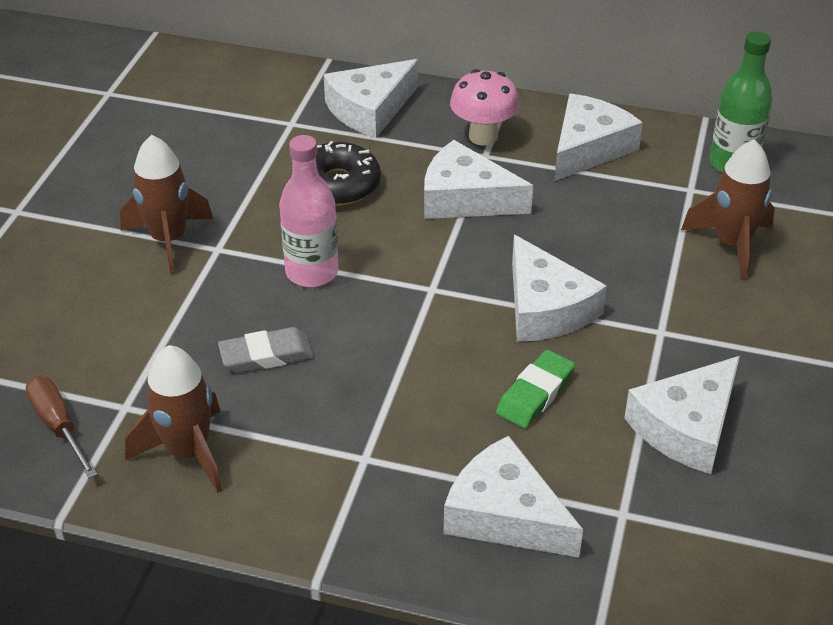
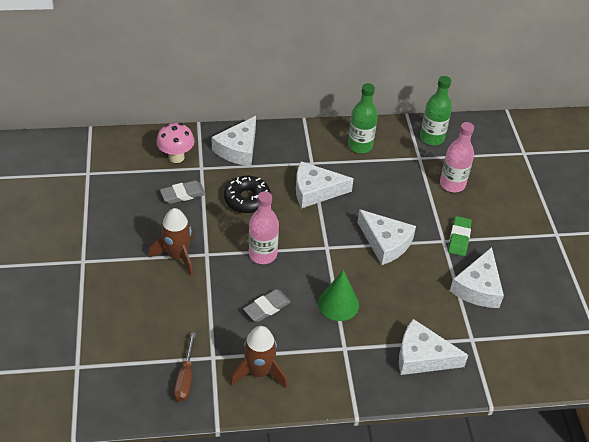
camera: 25 degrees left, 5 degrees up
(58, 426) = (185, 378): brown screwdriver -> brown screwdriver turned 120 degrees counterclockwise
(236, 154) = (183, 194): none -> grey eraser
(398, 383) = (338, 304): none -> green cone
(483, 136) = (305, 151): pink mushroom -> pink mushroom (176, 157)
(535, 394) = (404, 290): green eraser -> green eraser (459, 238)
(588, 148) = (360, 146): white cheese -> green bottle
(731, 244) = (452, 184): brown rocket -> pink bottle

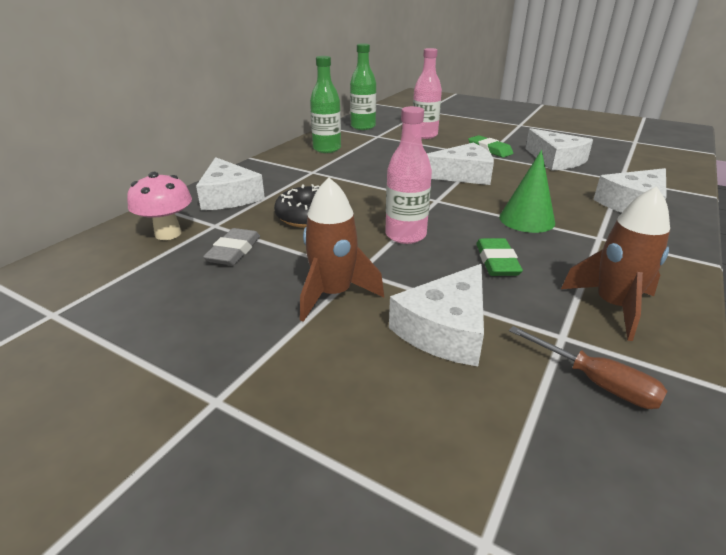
camera: 50 degrees left, 15 degrees down
(267, 307) = (497, 261): grey eraser -> green eraser
(315, 191) = (352, 181): white cheese -> white cheese (446, 329)

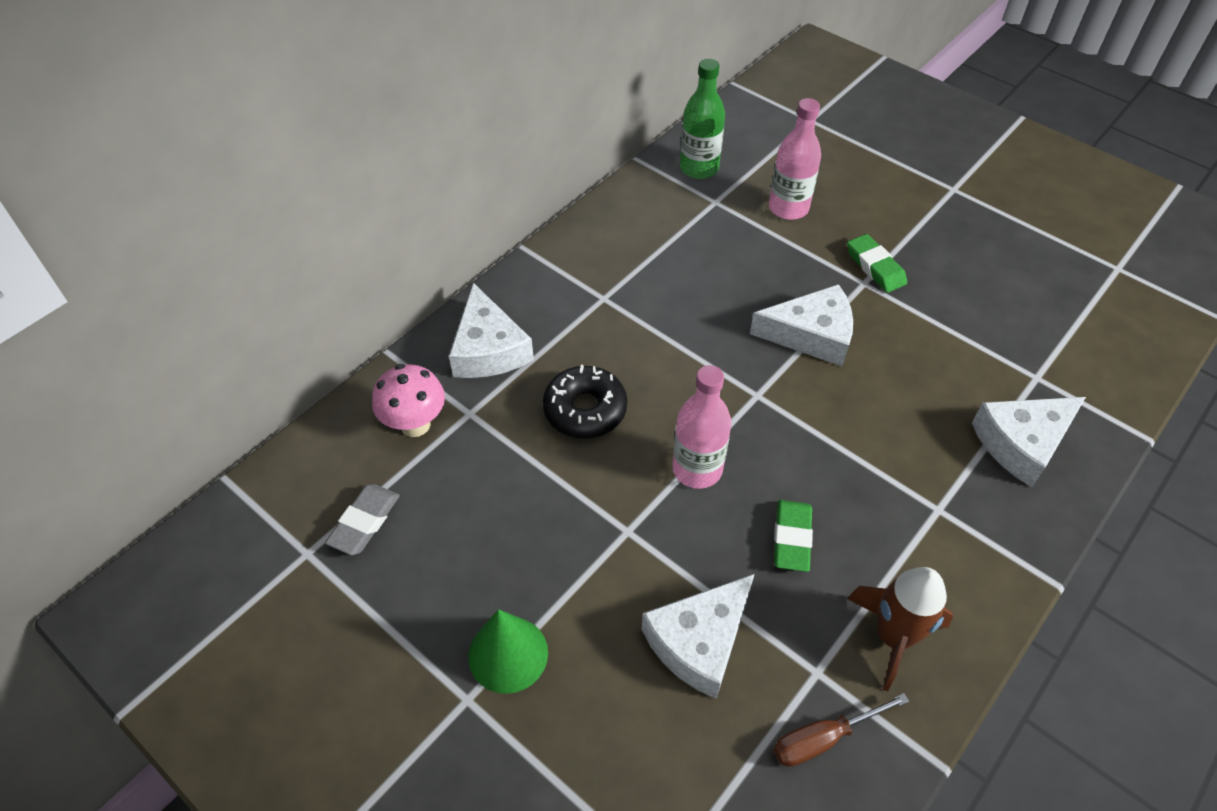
camera: 10 degrees right, 20 degrees up
(234, 251) = (490, 471): grey eraser -> grey eraser (364, 522)
(327, 149) = (632, 234): green bottle -> none
(333, 294) = (593, 567): brown rocket -> none
(526, 219) = (861, 457): green cone -> green cone (508, 654)
(556, 160) = (965, 310): white cheese -> none
(596, 382) = (823, 738): brown screwdriver -> brown screwdriver turned 105 degrees clockwise

